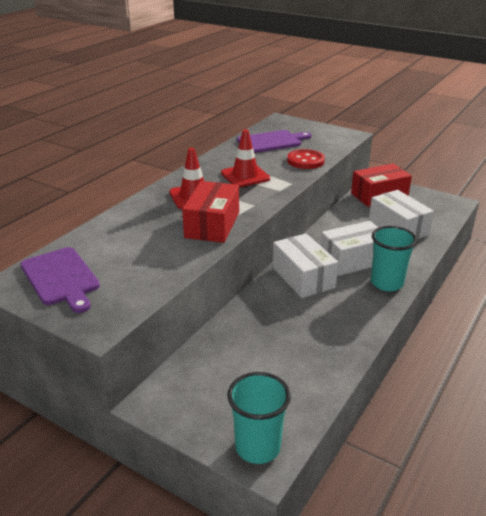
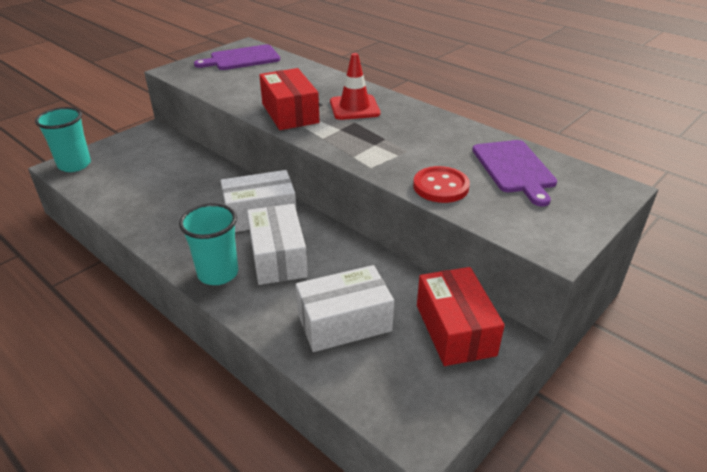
camera: 100 degrees right, 5 degrees up
(212, 225) = (290, 113): red box -> red box turned 45 degrees clockwise
(245, 176) = (399, 139): red traffic cone -> none

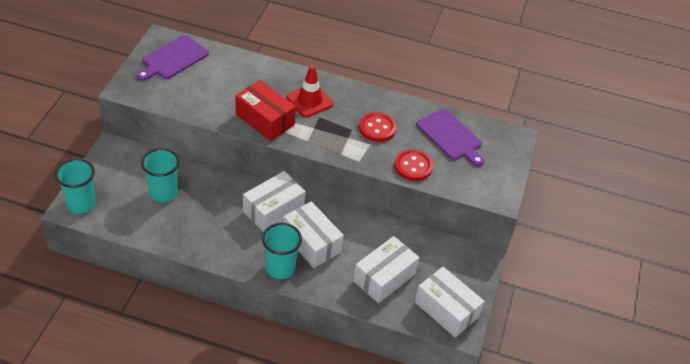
camera: 30 degrees left, 10 degrees up
(159, 174) = (163, 193): none -> turquoise cup
(411, 394) = (446, 309): none -> white box
(418, 143) = (377, 128): none -> red button
(455, 330) = (450, 261): red box -> none

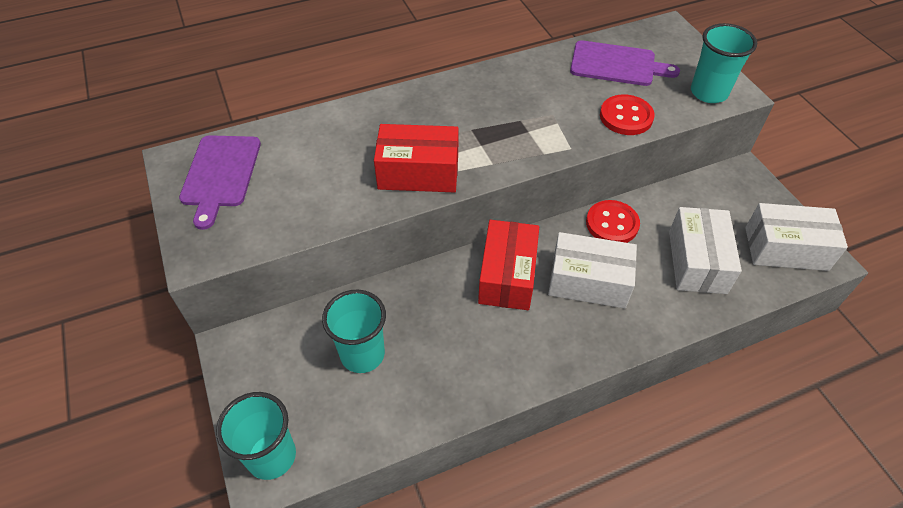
camera: 35 degrees left, 5 degrees up
(273, 210) = (507, 276): white box -> red box
(280, 268) = (595, 337): turquoise cup -> turquoise cup (708, 92)
(309, 100) = (439, 119): red traffic cone -> none
(377, 128) = (543, 102): red button -> red button (612, 224)

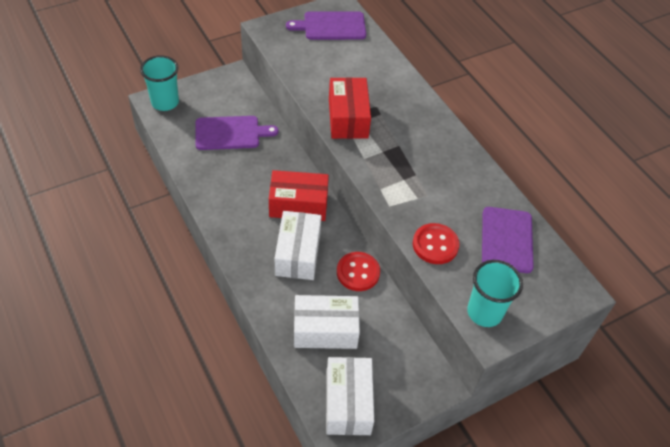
camera: 80 degrees right, 0 degrees up
(362, 354) = (230, 133): turquoise cup -> purple cutting board

